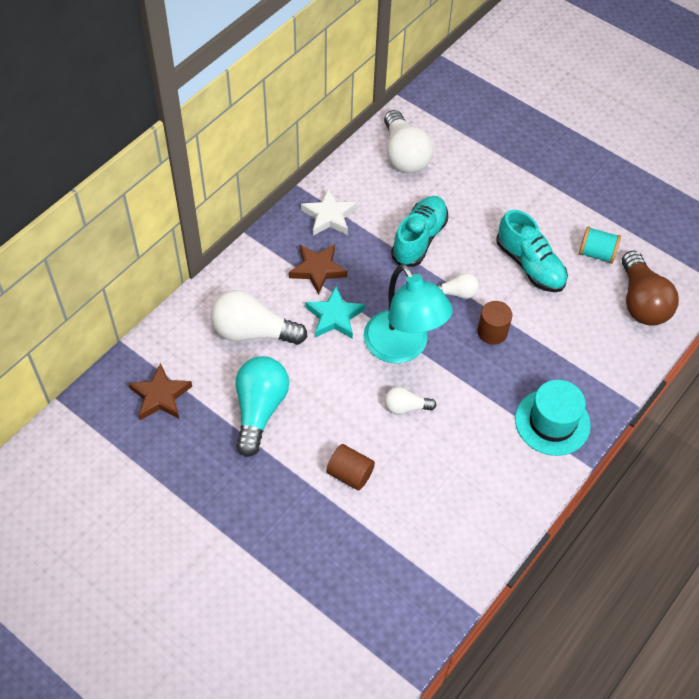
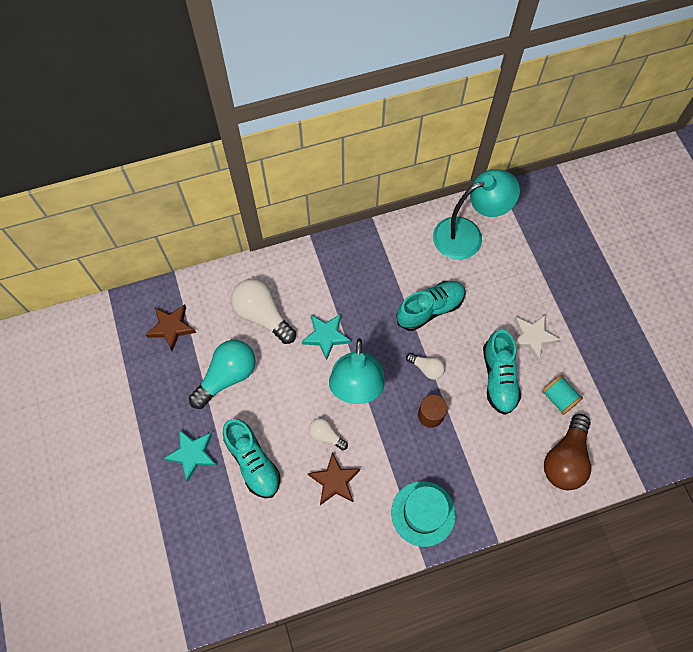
camera: 35 degrees right, 10 degrees up
(280, 504) = (192, 454): none -> turquoise star
(317, 270) = (340, 293): brown star -> brown star (334, 481)
(329, 216) = (377, 255): white star -> white star (532, 337)
(350, 474) = (253, 462): brown cylinder -> turquoise shoe
(404, 155) = (467, 235): white light bulb -> turquoise lamp

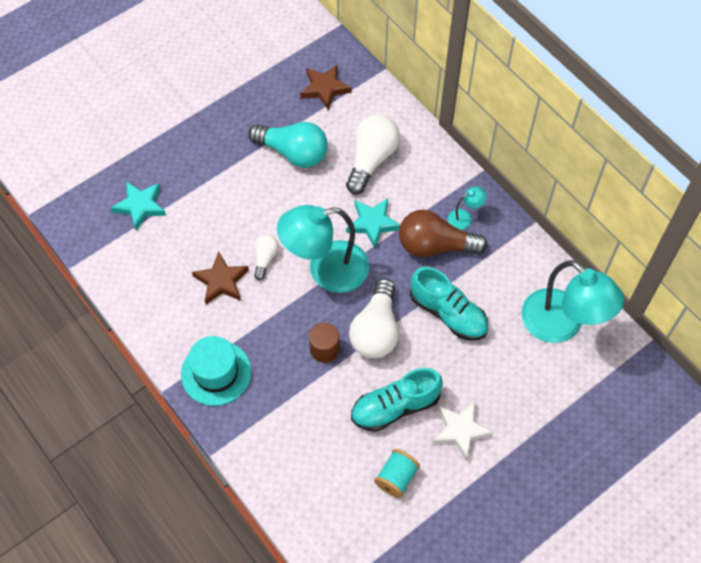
camera: 70 degrees right, 5 degrees down
(192, 454) = (205, 153): turquoise star -> turquoise star (140, 206)
(253, 462) = (215, 204): turquoise shoe -> none
(348, 265) = (464, 217): none -> turquoise lamp
(426, 368) = (376, 330): white light bulb -> white light bulb, size x1.92
(565, 459) = (326, 502): brown light bulb -> brown light bulb (435, 246)

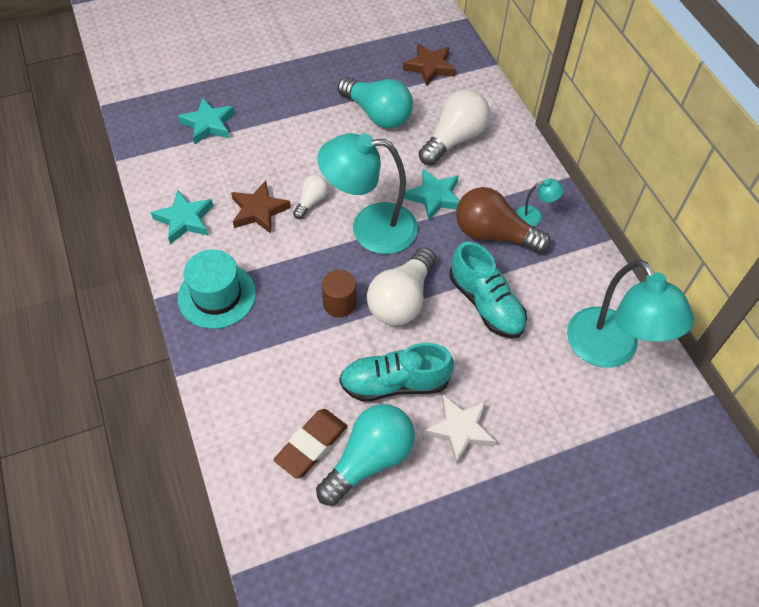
camera: 15 degrees right, 5 degrees down
(158, 309) = (184, 220): none -> turquoise star
(345, 480) = (311, 445): none -> brown eraser
(396, 478) = (369, 460): turquoise spool -> turquoise light bulb

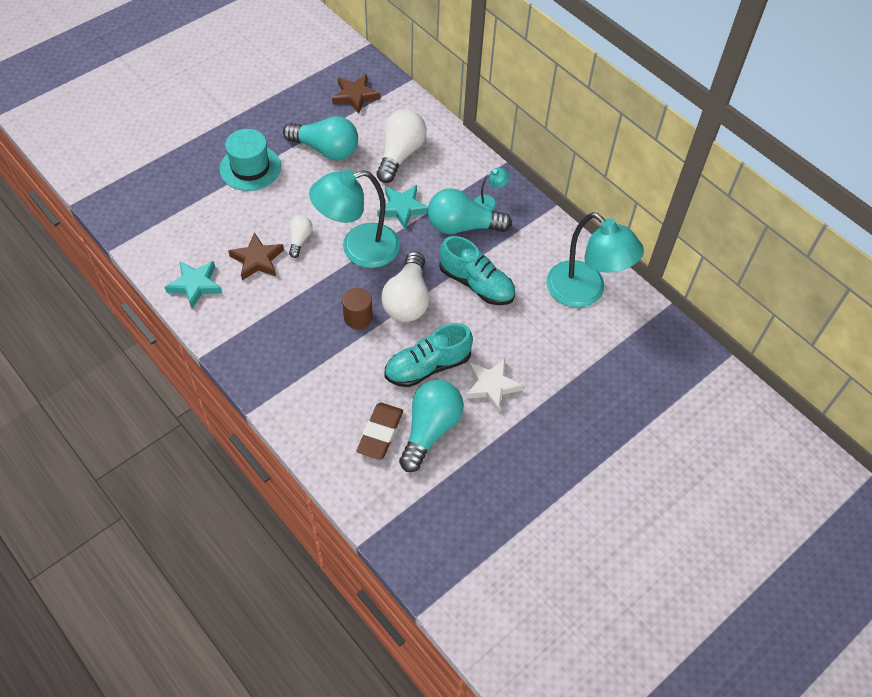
camera: 20 degrees left, 0 degrees up
(208, 124) = (179, 197): turquoise star -> none
(217, 295) = (252, 340): turquoise hat -> turquoise hat (250, 168)
(494, 234) = (462, 226): brown light bulb -> turquoise light bulb

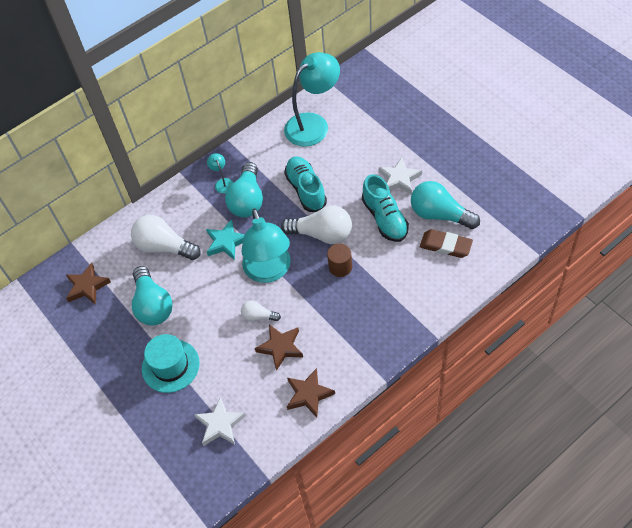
camera: 80 degrees left, 0 degrees up
(175, 210) = (220, 424): none -> white star
(195, 285) = (309, 394): turquoise star -> brown star
(326, 149) = (153, 305): turquoise light bulb -> turquoise light bulb turned 135 degrees clockwise
(476, 284) = (306, 190): turquoise shoe -> turquoise shoe turned 60 degrees counterclockwise

